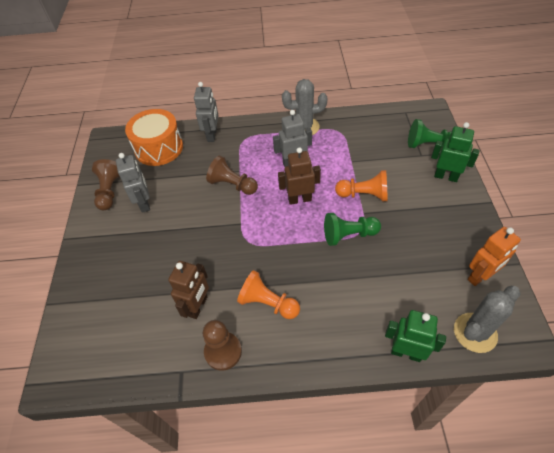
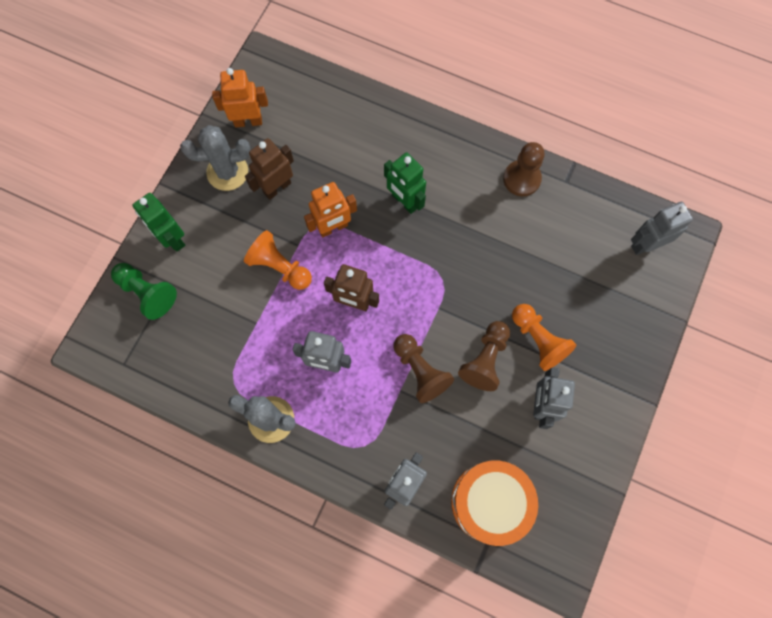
camera: 155 degrees left, 20 degrees up
(91, 349) = (645, 245): none -> grey robot
(110, 191) = (581, 453): brown pawn -> brown pawn (485, 360)
(198, 306) = (527, 233): brown robot -> brown robot (277, 187)
(268, 303) = (458, 201): orange pawn -> orange pawn (538, 340)
(349, 235) = (333, 228): green pawn -> orange robot
(406, 352) = (366, 98): green robot -> green robot (404, 201)
(475, 332) = (298, 83): grey cactus -> grey cactus (227, 172)

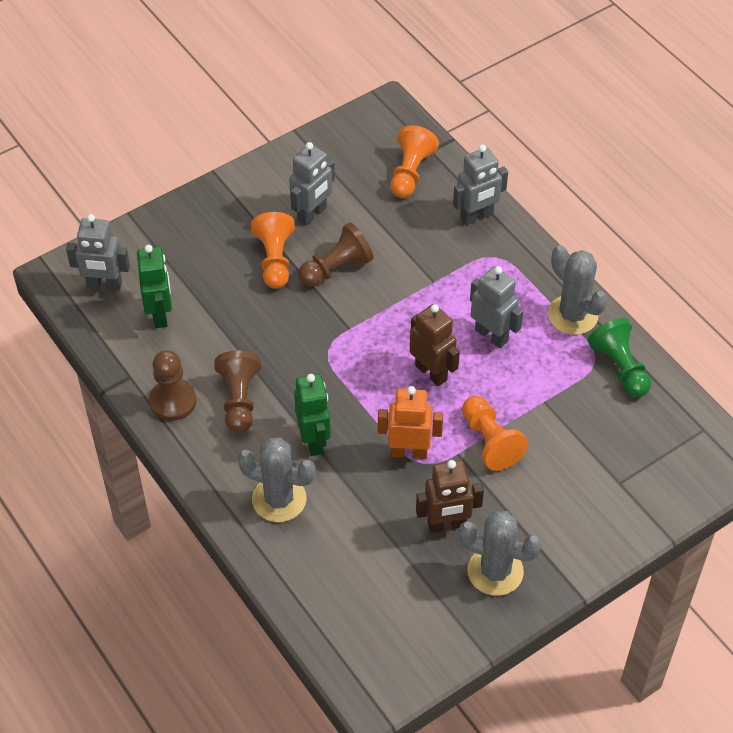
camera: 150 degrees left, 20 degrees down
(147, 293) = (649, 485): green pawn -> green pawn (620, 367)
(172, 238) = (595, 528): green robot -> green robot (160, 314)
(248, 121) = (438, 620): orange robot -> none
(399, 147) = (279, 499): none -> grey cactus
(420, 371) = (404, 287): brown pawn -> brown pawn (239, 400)
(489, 502) = (410, 173): orange drum -> orange pawn

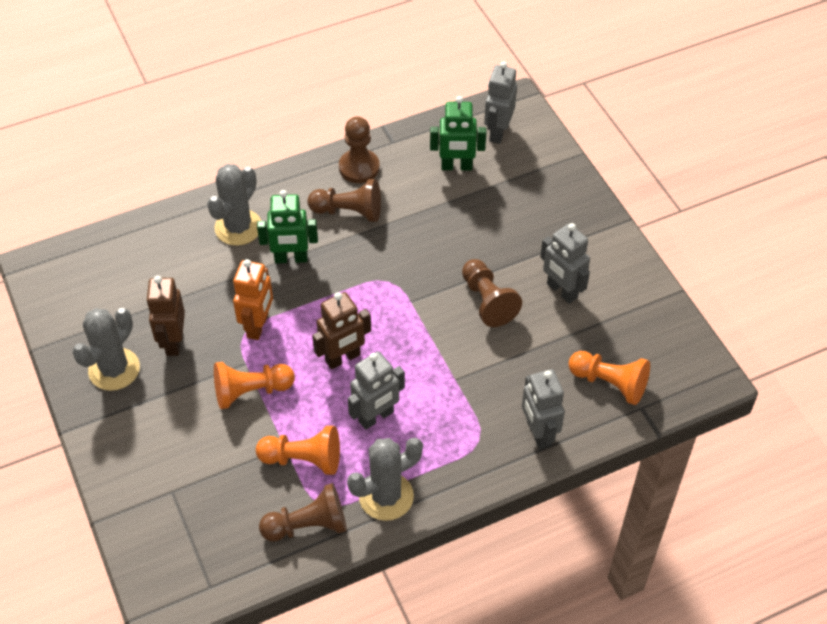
camera: 100 degrees right, 0 degrees up
(275, 260) = (506, 254): orange pawn -> orange pawn (303, 459)
(620, 367) = (308, 525): green pawn -> brown pawn

